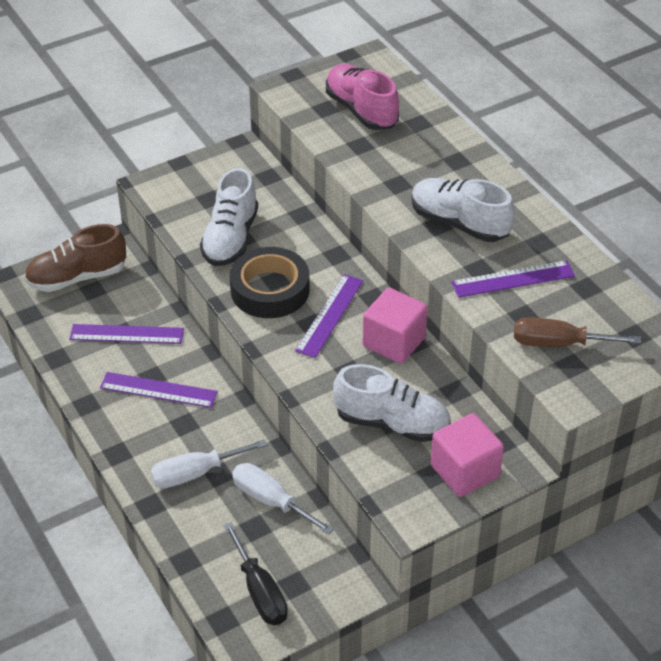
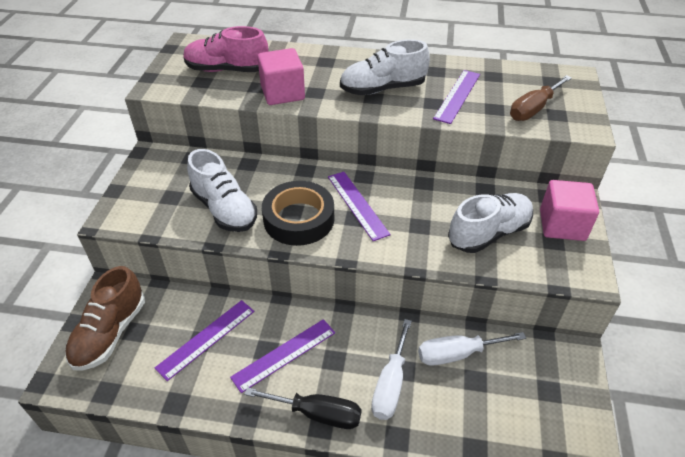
camera: 50 degrees left, 0 degrees up
(260, 591) = (542, 417): black screwdriver -> black screwdriver (317, 413)
(394, 342) = (414, 190): pink cube -> pink cube (282, 93)

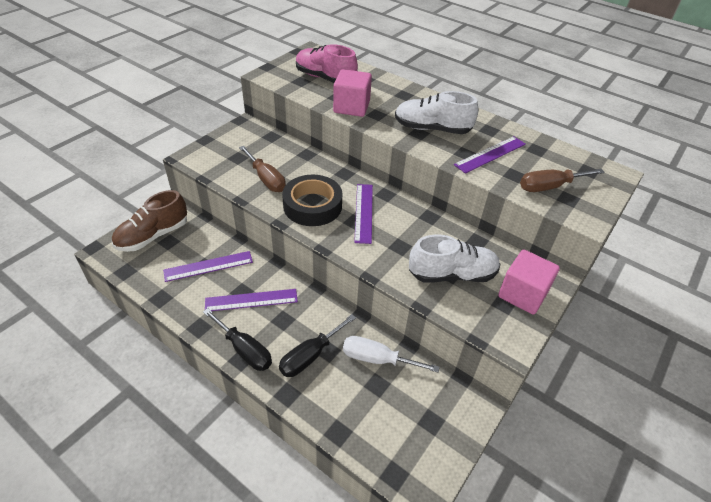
camera: 25 degrees right, 0 degrees up
(224, 209) = (266, 179): white shoe -> brown screwdriver
(390, 384) = (310, 356): white screwdriver -> black screwdriver

